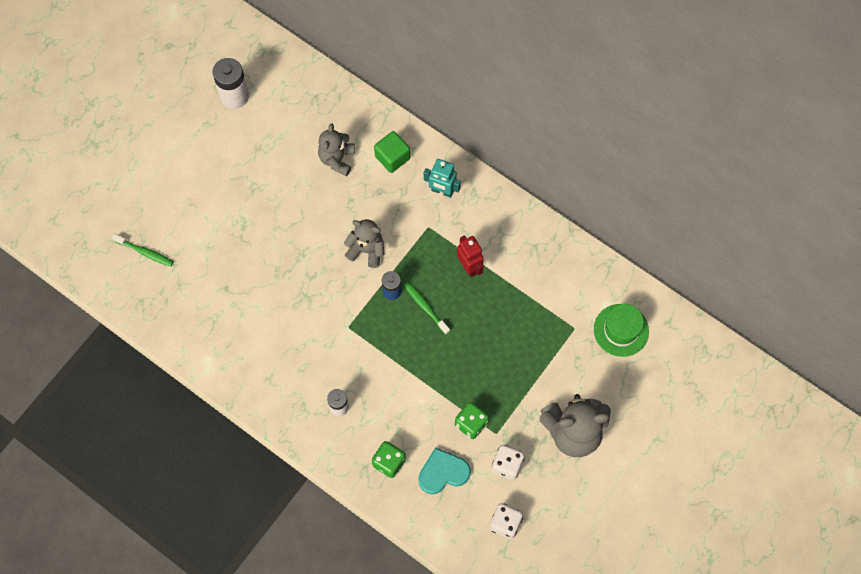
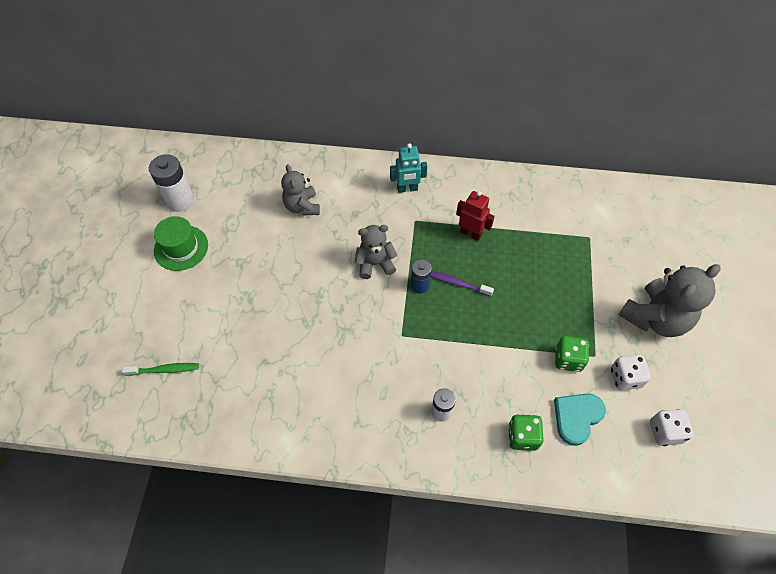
camera: 30 degrees left, 10 degrees down
(392, 157) = (349, 184): green cube -> none
(425, 307) = (457, 283): green toothbrush -> purple toothbrush
(621, 330) = (625, 220): green hat -> green hat (181, 248)

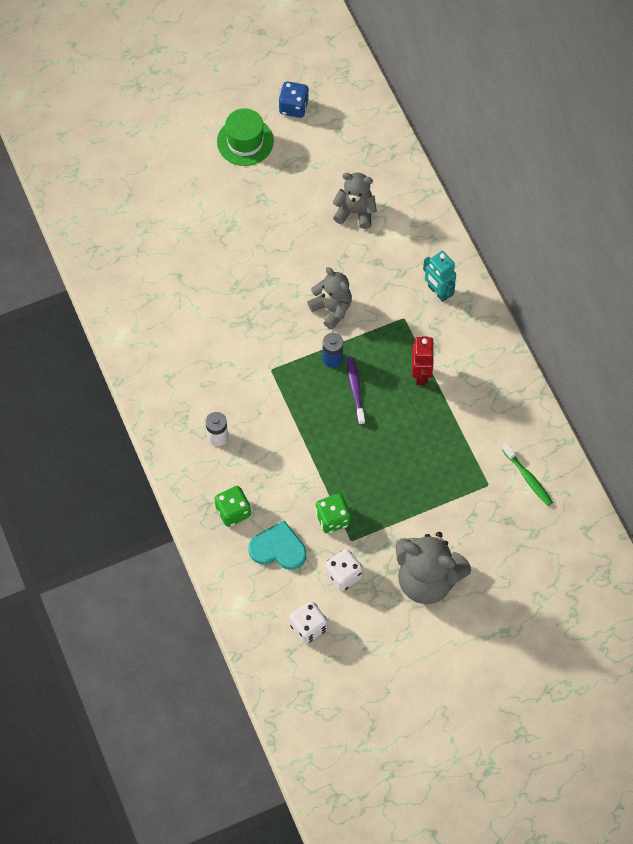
camera: 60 degrees right, 5 degrees up
(164, 370) = (125, 206): green toothbrush -> green toothbrush (528, 478)
(180, 200) = (294, 107): white battery -> blue dice
(302, 206) = (355, 212): grey teddy bear -> grey teddy bear turned 60 degrees clockwise

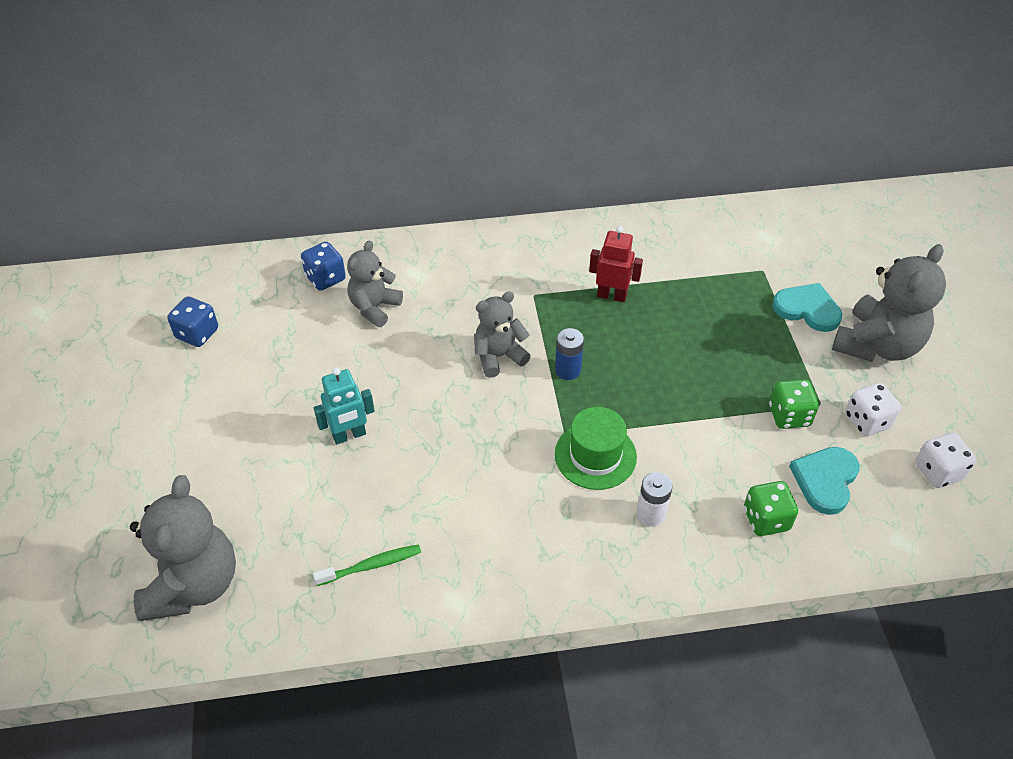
camera: 75 degrees left, 15 degrees down
(96, 186) = (193, 584): none -> grey teddy bear
(245, 141) = (219, 392): green hat -> green hat (595, 455)
(355, 389) = (616, 357): purple toothbrush -> none
(375, 169) = (325, 278): none -> blue dice
(438, 292) = (510, 260): turquoise robot -> turquoise robot (349, 435)
(452, 523) = (807, 309): none -> turquoise heart
(528, 478) = (759, 238): green toothbrush -> green toothbrush (371, 565)

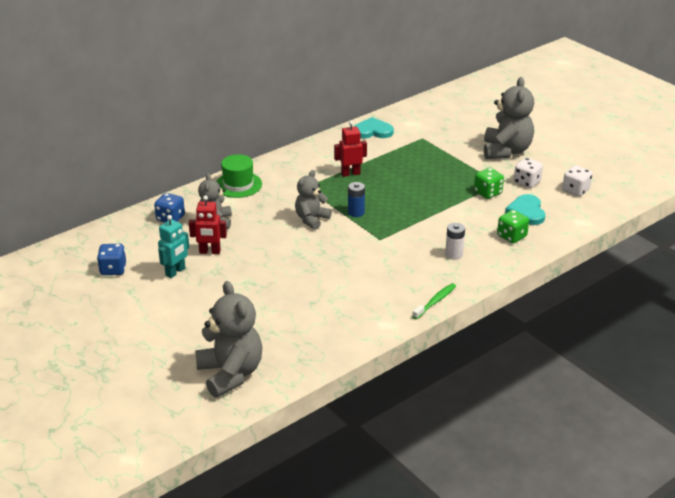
camera: 30 degrees left, 15 degrees down
(329, 356) = (210, 252): none -> red robot
(349, 435) = (258, 281): turquoise robot -> turquoise robot (175, 272)
(371, 565) = (326, 328): green toothbrush -> green toothbrush (435, 301)
(595, 455) = (404, 242): green hat -> green hat (238, 185)
(807, 309) = (459, 147): turquoise heart -> turquoise heart (372, 131)

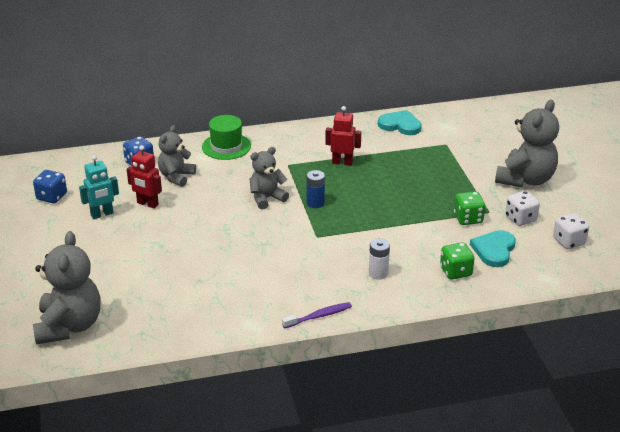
camera: 25 degrees right, 0 degrees up
(435, 301) = (319, 316): green toothbrush -> purple toothbrush

